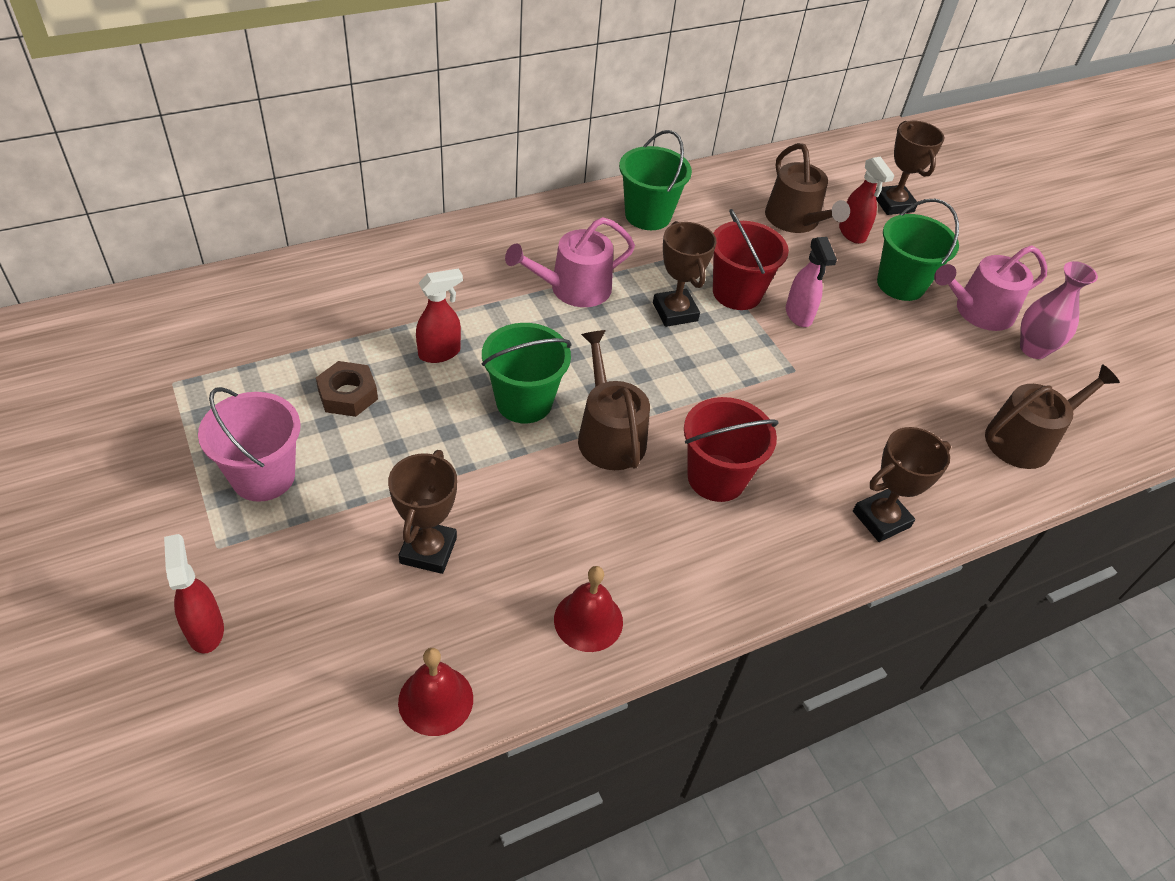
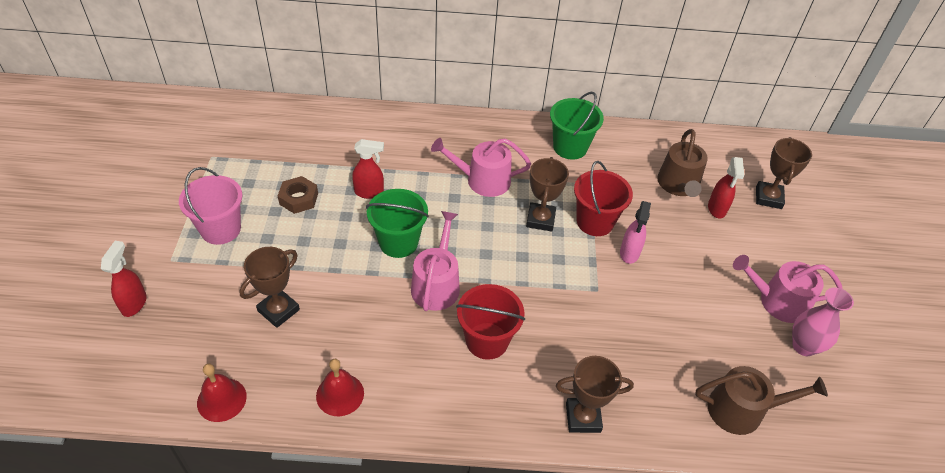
camera: 30 degrees right, 0 degrees up
(609, 435) = (436, 284): brown watering can -> pink watering can
(900, 284) = (728, 259): green bucket -> none

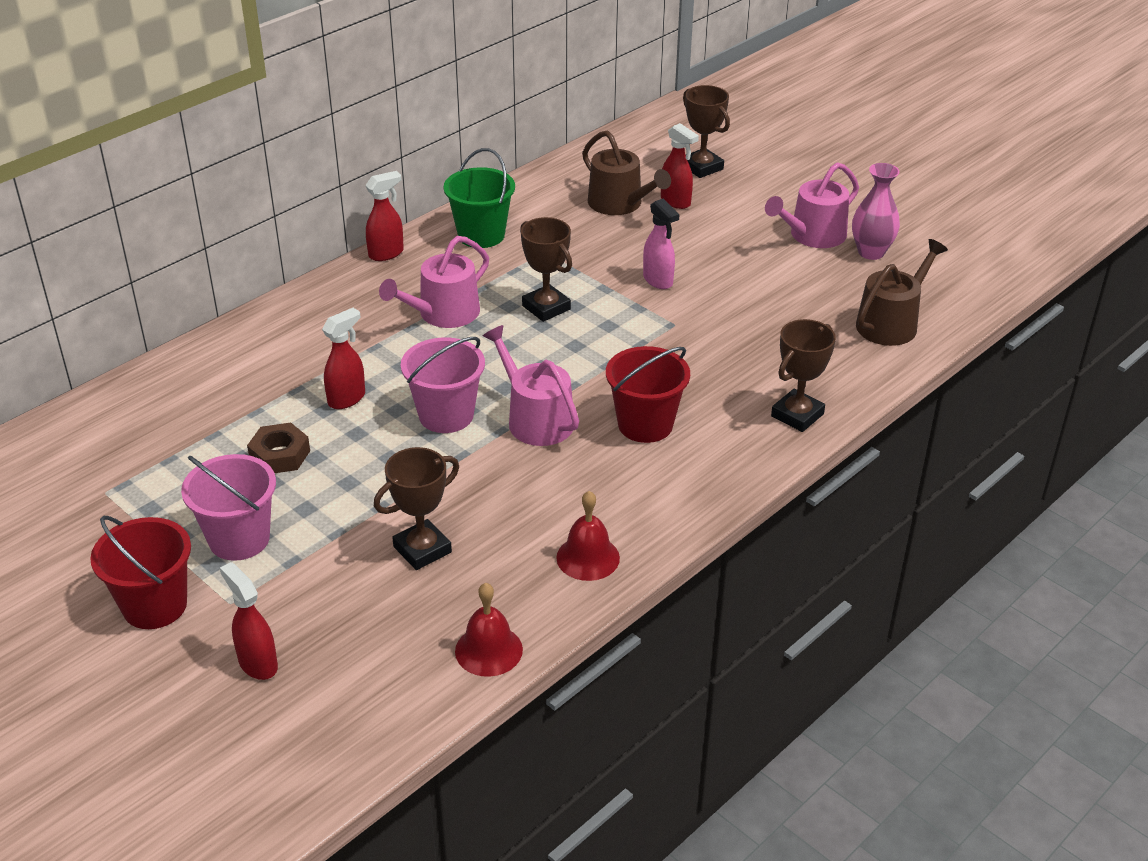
camera: 45 degrees left, 10 degrees down
(278, 310) = (422, 549): brown trophy -> brown trophy turned 60 degrees clockwise
(398, 242) = (446, 415): green bucket -> pink bucket
(506, 122) = (386, 253): none -> red spray bottle
(595, 222) = (594, 277): red bucket -> red bucket (155, 605)

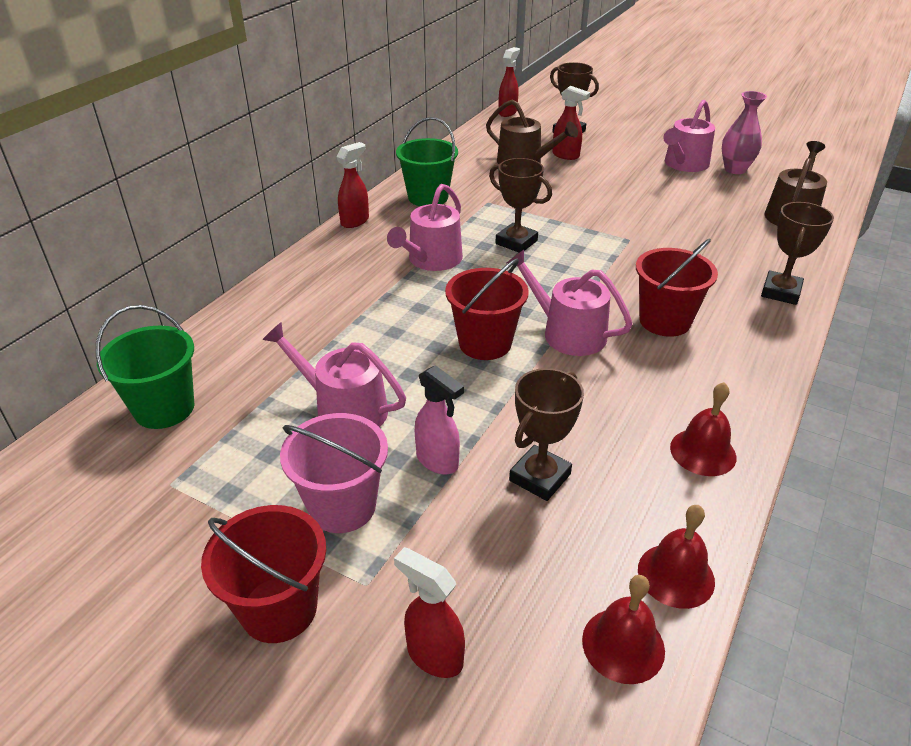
camera: 15 degrees left, 0 degrees up
(122, 424) = (164, 408): none -> green bucket
(280, 455) = (344, 409): brown nut -> pink watering can
(347, 398) = (383, 344): red spray bottle -> red spray bottle (507, 112)
(410, 689) = (623, 645): none -> red bell
(446, 415) = (485, 343): pink bucket -> red bucket
(658, 280) = (592, 210): pink spray bottle -> pink spray bottle (438, 461)

